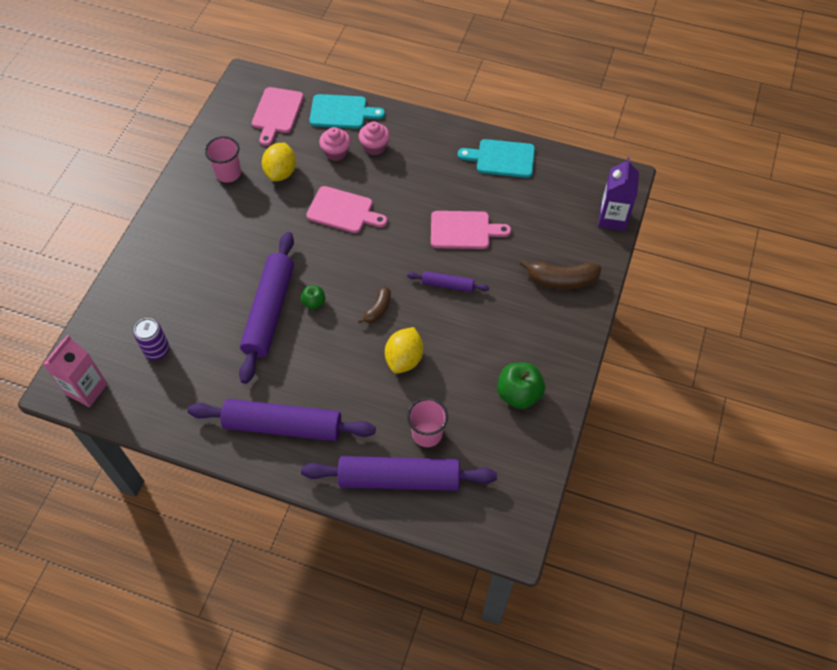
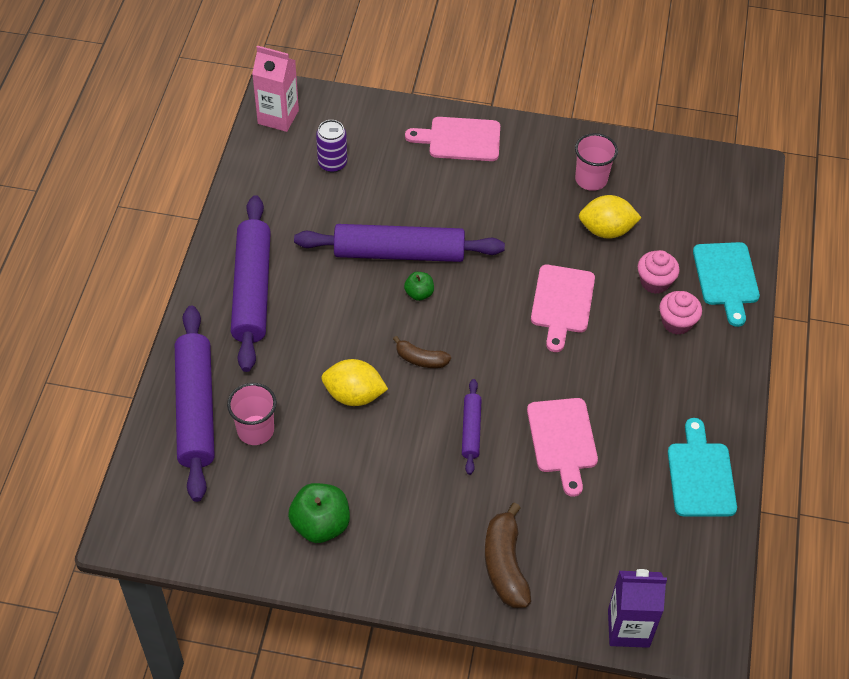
camera: 80 degrees right, 5 degrees down
(277, 113) = (702, 210): pink cutting board -> pink cutting board (460, 139)

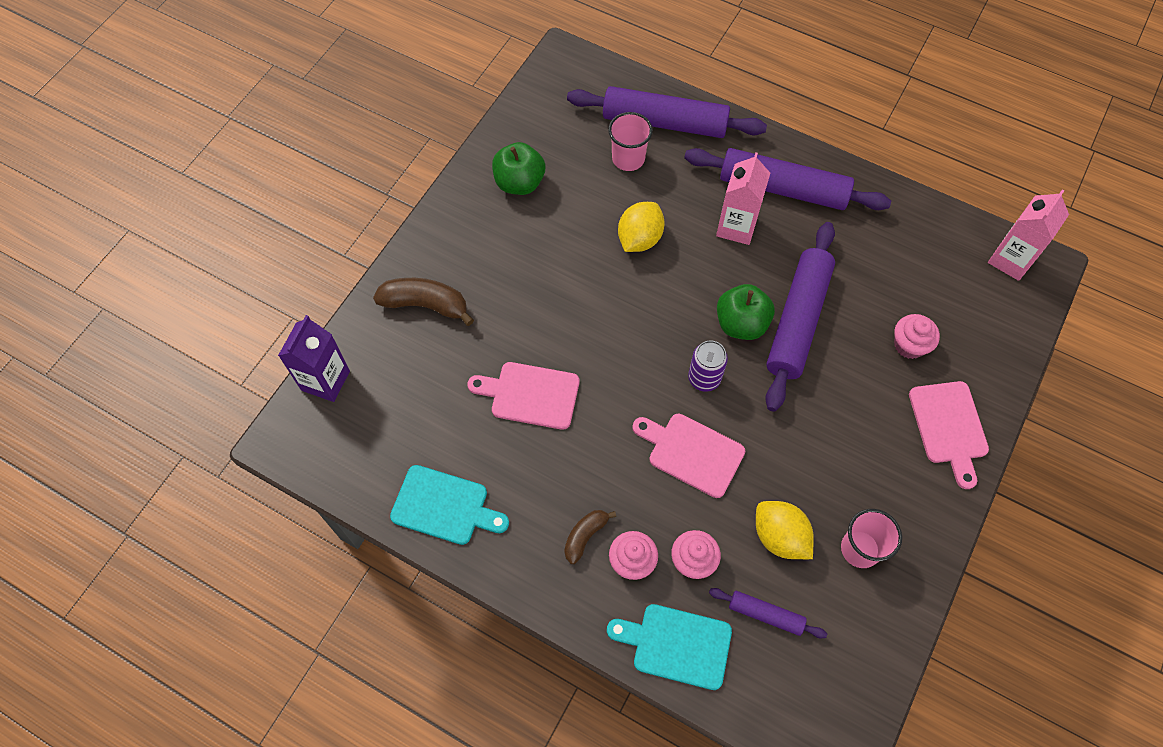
camera: 110 degrees right, 10 degrees up
(311, 318) = (736, 227): none -> pink carton
(332, 163) = (934, 293): purple can -> purple can (704, 378)
(392, 173) = (909, 345): none -> pink cupcake
(419, 293) = (741, 324): green apple -> green apple, size x1.82
(421, 359) = (662, 303): brown banana -> brown banana (585, 536)
(460, 139) = (949, 427): pink cutting board -> pink cutting board turned 150 degrees clockwise
(471, 430) = (569, 321): purple rolling pin -> purple rolling pin (765, 614)
(606, 230) = (779, 537): yellow lemon -> yellow lemon turned 60 degrees counterclockwise

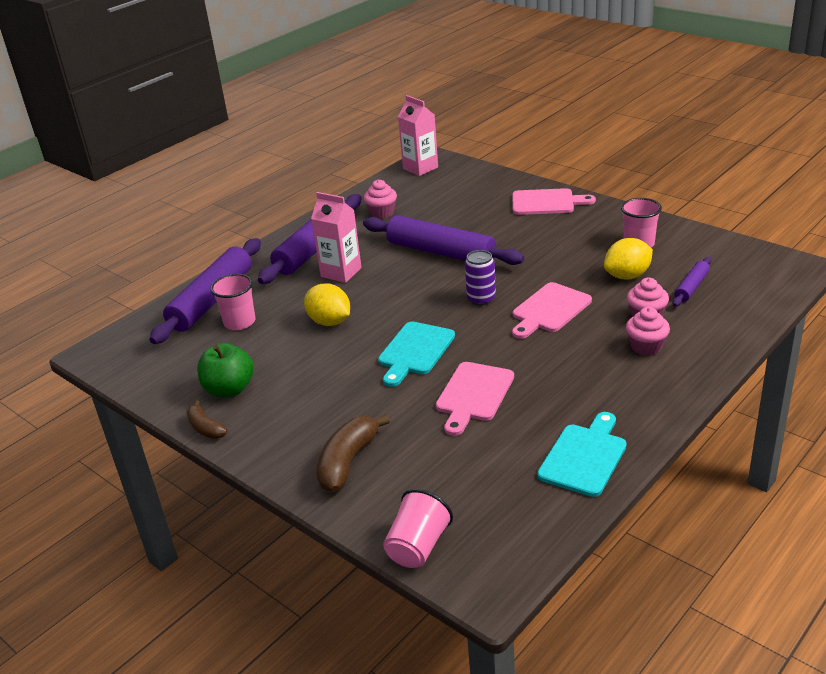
camera: 75 degrees left, 30 degrees down
(325, 380) = (418, 546): purple carton -> pink cup
(585, 536) = (621, 370): brown banana -> brown banana (206, 428)
(676, 645) = (719, 329): turquoise cutting board -> turquoise cutting board (415, 351)
(741, 324) = (435, 277): green apple -> none
(909, 345) = (477, 210): pink cupcake -> pink cupcake (382, 213)

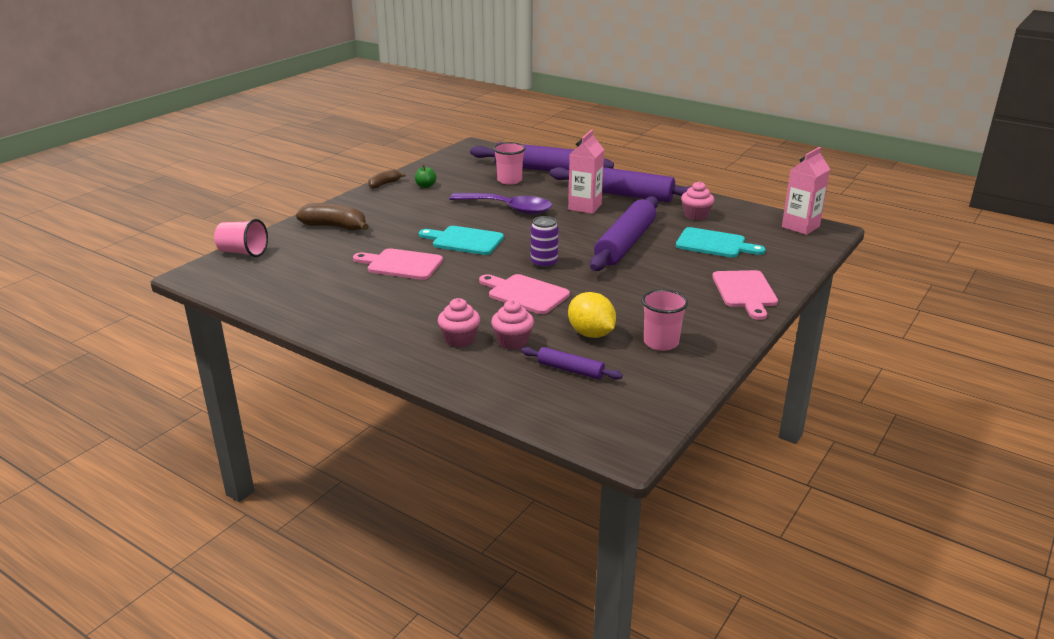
camera: 80 degrees right, 5 degrees down
(229, 389) = (425, 186): green apple -> green apple, size x0.55
(330, 322) = (509, 208): yellow lemon -> purple spoon
(584, 457) = (311, 308): turquoise cutting board -> turquoise cutting board (714, 244)

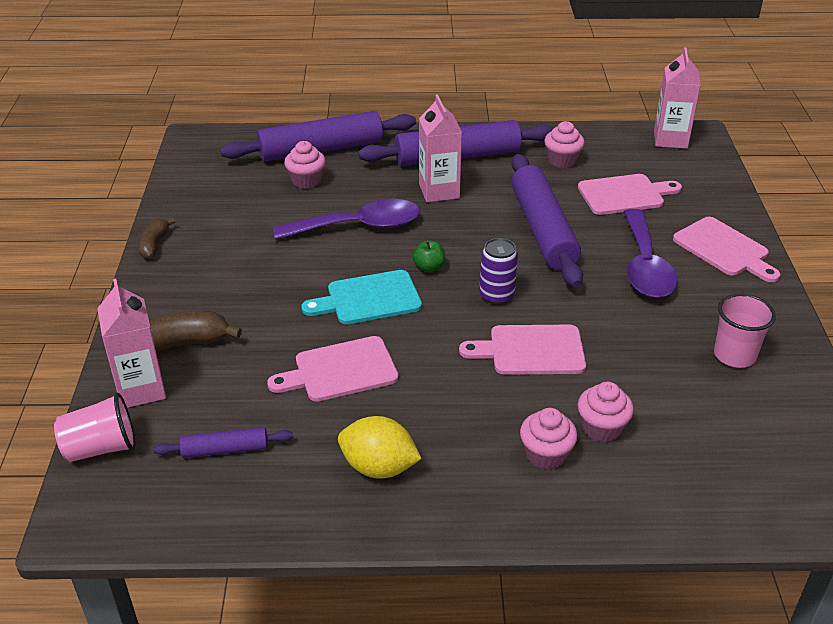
camera: 35 degrees left, 10 degrees up
(292, 237) = (141, 389): none -> pink carton
(425, 186) = (213, 228): green apple -> green apple (429, 267)
(509, 180) = (306, 181): pink cup -> pink cupcake
(570, 370) = (702, 438): purple rolling pin -> purple rolling pin (225, 449)
(591, 334) = (661, 376): yellow lemon -> yellow lemon (379, 467)
(669, 281) = (645, 266): none -> purple spoon
(714, 244) = (624, 195): turquoise cutting board -> pink cutting board

